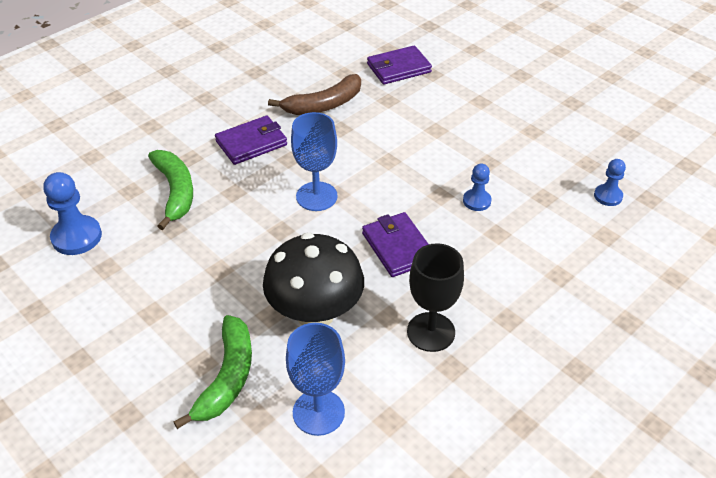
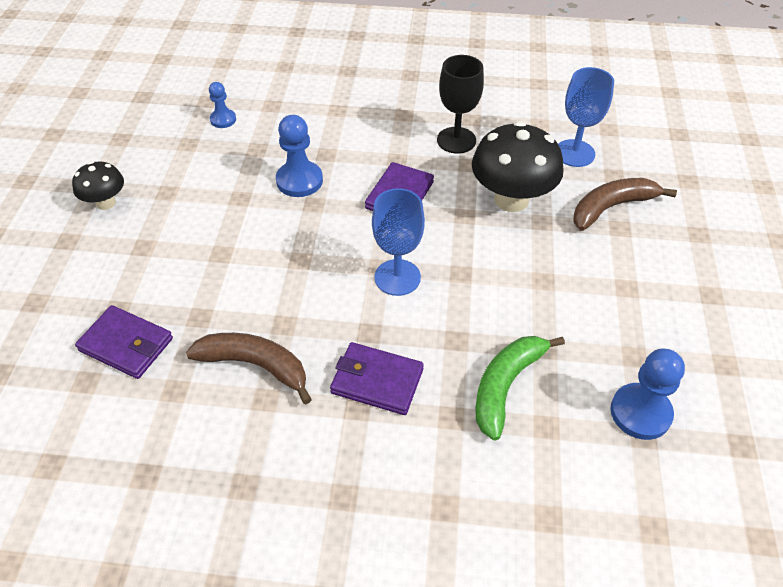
camera: 130 degrees left, 5 degrees up
(227, 377) = (611, 207): green banana -> brown banana
(476, 201) = (299, 181): blue pawn -> blue pawn, size x1.67
(547, 101) = (106, 203): none -> black mushroom

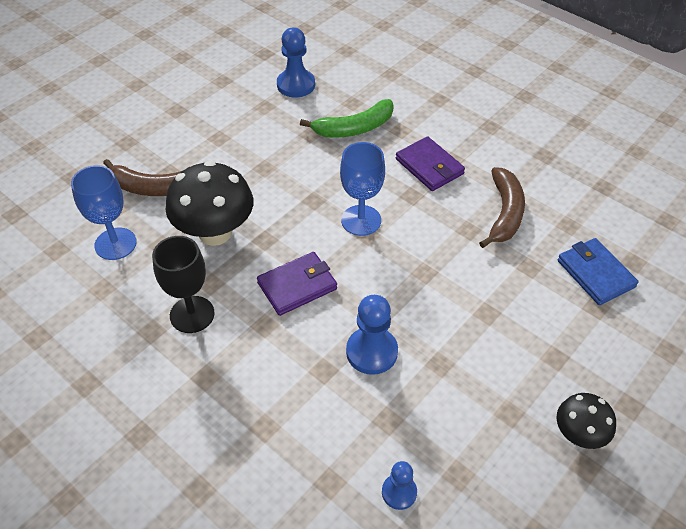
camera: 145 degrees left, 0 degrees up
(126, 344) = (595, 274): purple wallet -> blue wallet
(255, 365) = (504, 213): brown banana -> brown banana turned 135 degrees counterclockwise

